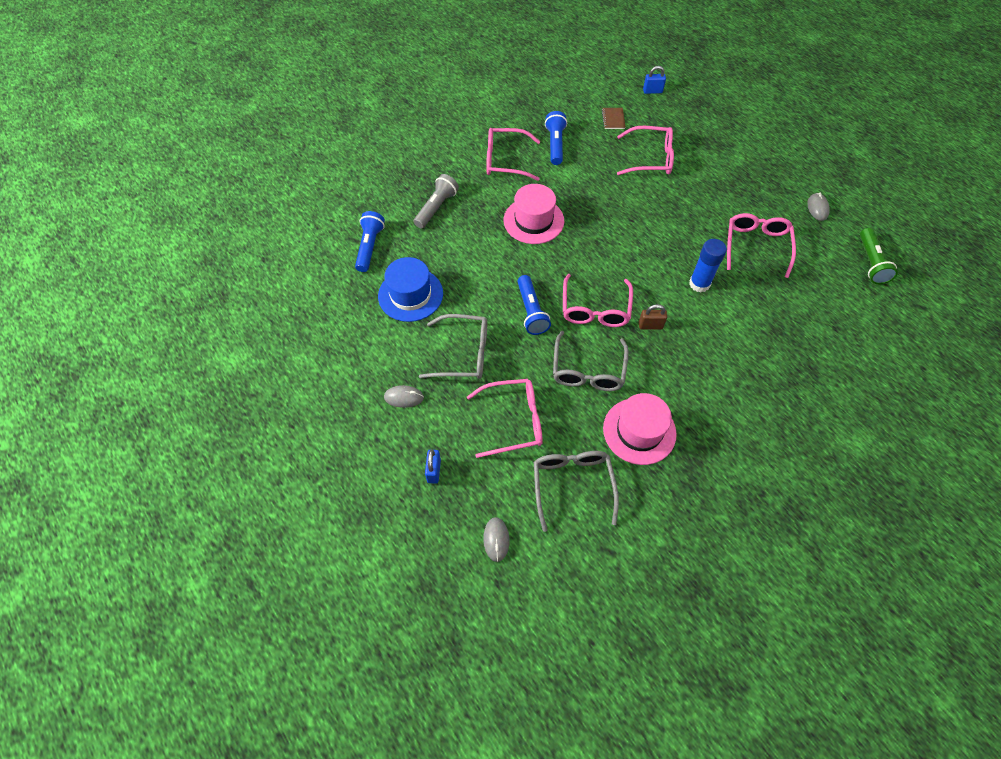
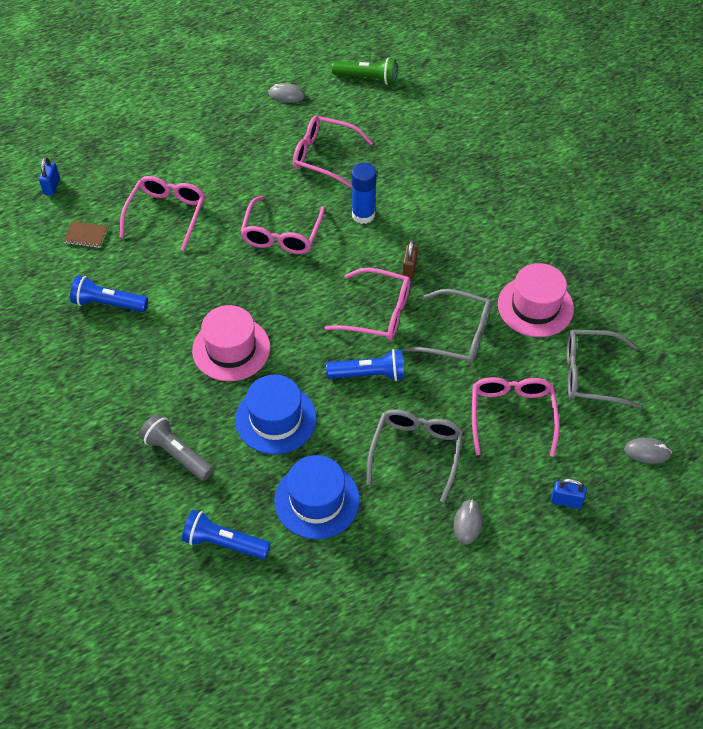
camera: 80 degrees left, 5 degrees down
(476, 258) = (275, 419): none -> blue hat
(505, 160) = (117, 362): pink glasses -> pink glasses (282, 234)

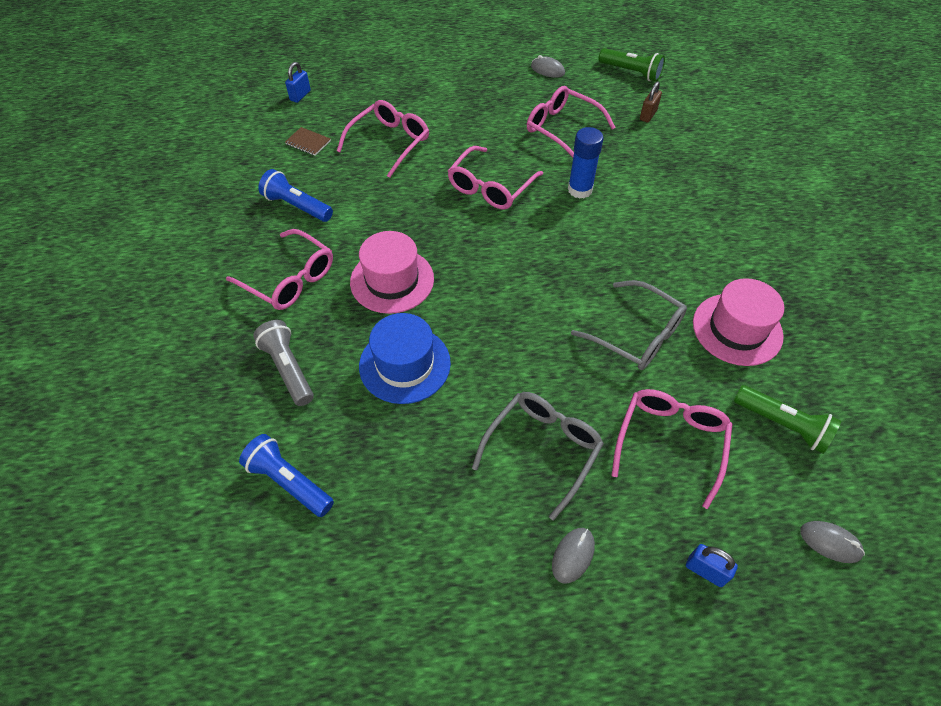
camera: 20 degrees right, 0 degrees up
(317, 500) = (409, 468): blue hat -> none
(369, 374) = (523, 347): blue flashlight -> none
(378, 313) = (558, 287): pink glasses -> pink glasses (290, 279)
(409, 269) = (608, 253): brown padlock -> brown padlock (648, 115)
(591, 374) = (782, 424): grey glasses -> green flashlight

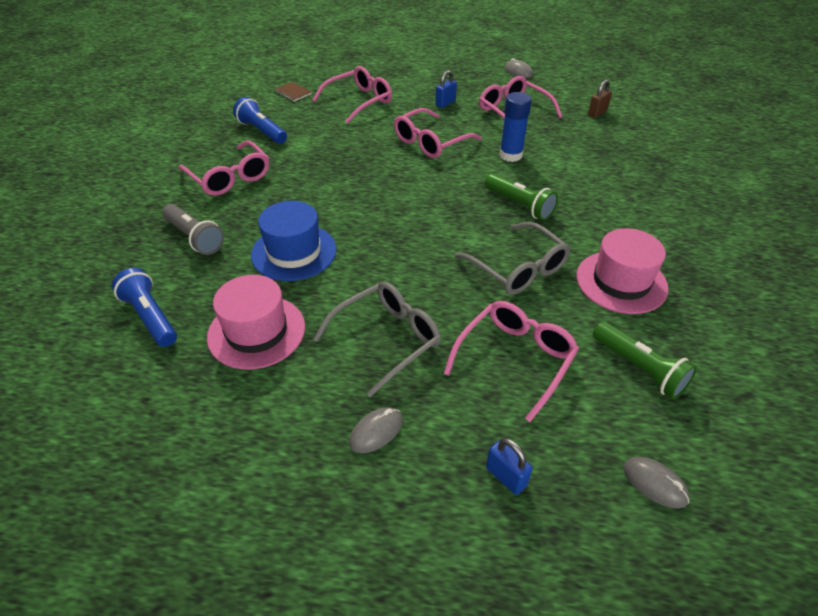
camera: 15 degrees right, 10 degrees down
(288, 369) = (194, 237): grey flashlight -> grey flashlight turned 150 degrees clockwise
(300, 95) = (302, 63): blue padlock -> blue padlock (445, 103)
(392, 280) = (313, 192): pink hat -> pink hat (256, 331)
(631, 72) = (593, 82): green flashlight -> green flashlight (519, 205)

